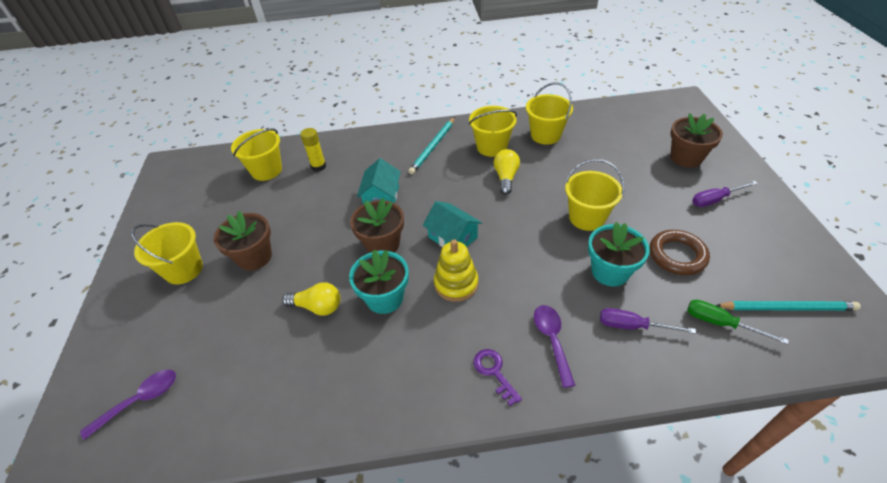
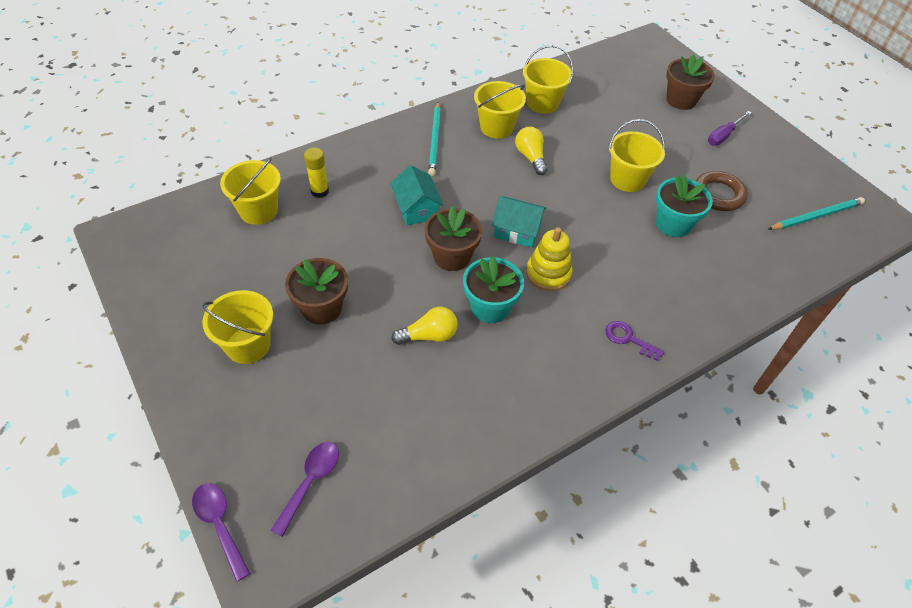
camera: 30 degrees left, 5 degrees up
(552, 340) = (659, 297): purple spoon -> purple spoon (219, 525)
(632, 326) = (715, 265): purple screwdriver -> none
(720, 323) = (776, 243): green screwdriver -> none

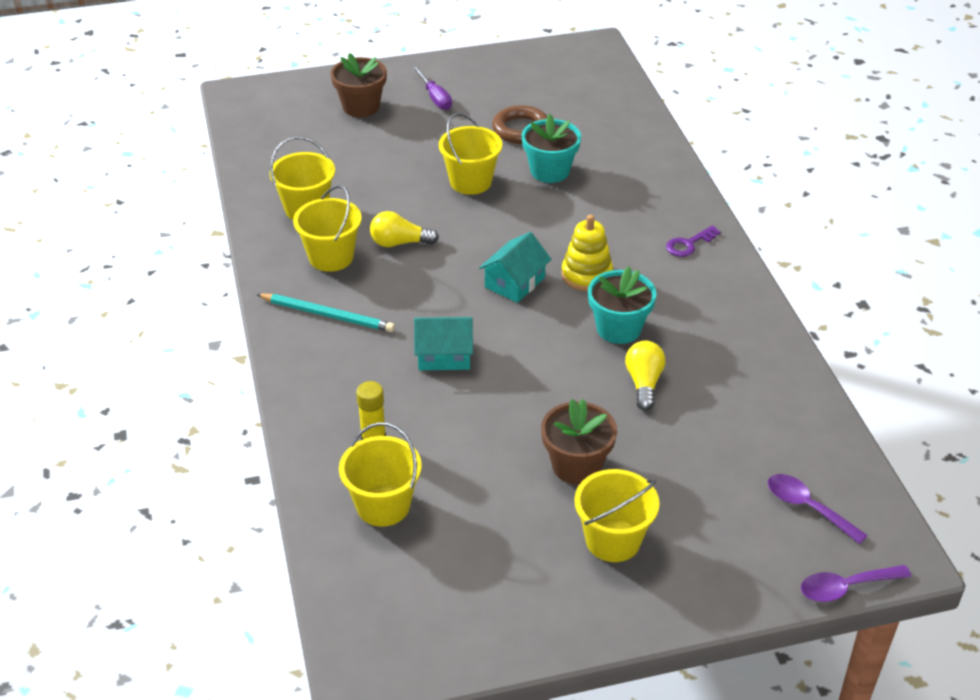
camera: 70 degrees left, 10 degrees down
(452, 257) = (535, 342): brown flower pot -> none
(816, 216) = (575, 82): turquoise pencil -> none

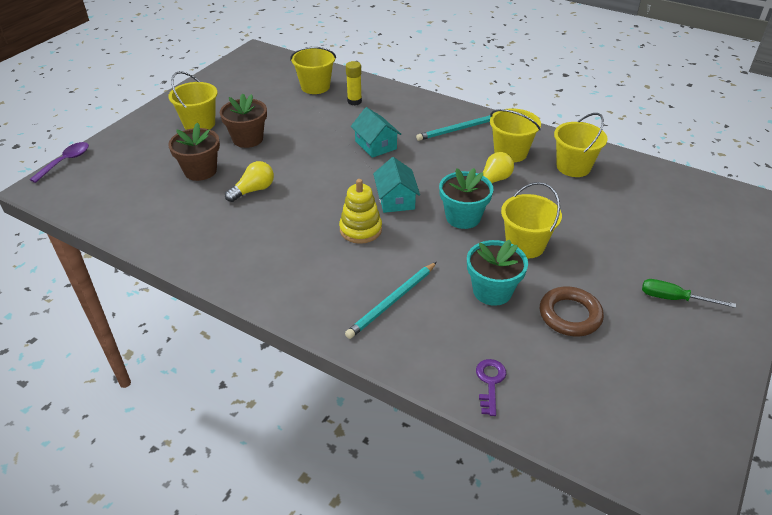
camera: 135 degrees right, 0 degrees up
(361, 107) = (694, 252): brown flower pot -> brown flower pot (200, 171)
(435, 98) = (673, 299): purple screwdriver -> green screwdriver
(444, 355) = (375, 145): turquoise house -> turquoise house turned 75 degrees counterclockwise
(618, 328) = (301, 210): turquoise flower pot -> turquoise flower pot (463, 217)
(636, 208) = (392, 302): none -> turquoise pencil
(644, 383) = (253, 190): yellow light bulb -> yellow light bulb turned 90 degrees counterclockwise
(689, 244) = (320, 296): purple key -> purple key (490, 382)
(807, 507) = (107, 182): purple spoon -> none

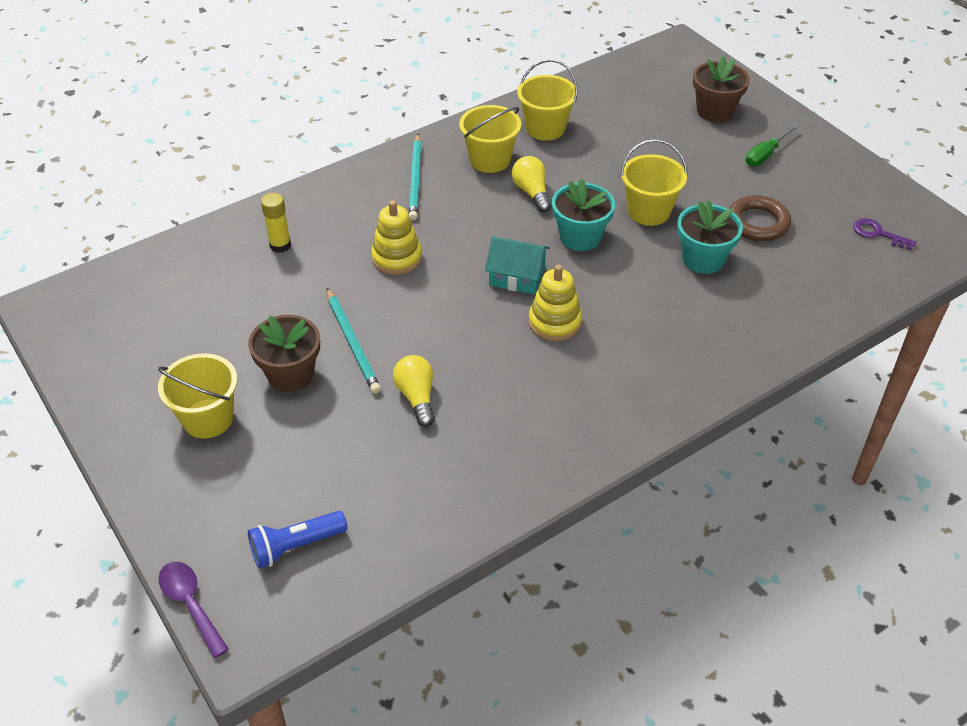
camera: 65 degrees left, 5 degrees up
(115, 182) = (296, 546): none -> blue flashlight
(200, 171) = (334, 442): brown flower pot -> brown flower pot (715, 111)
(315, 87) = (209, 271): yellow bucket -> none
(375, 145) = (396, 258): turquoise house -> yellow stacking toy
(392, 302) = (684, 335): turquoise pencil -> turquoise pencil (352, 343)
(490, 382) = (818, 305): purple key -> purple key (878, 234)

